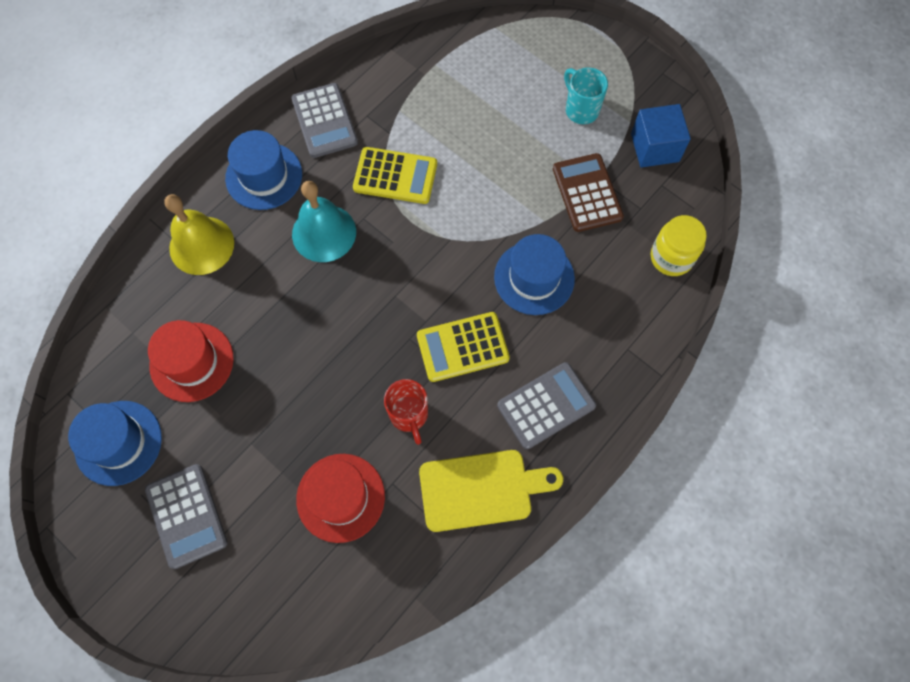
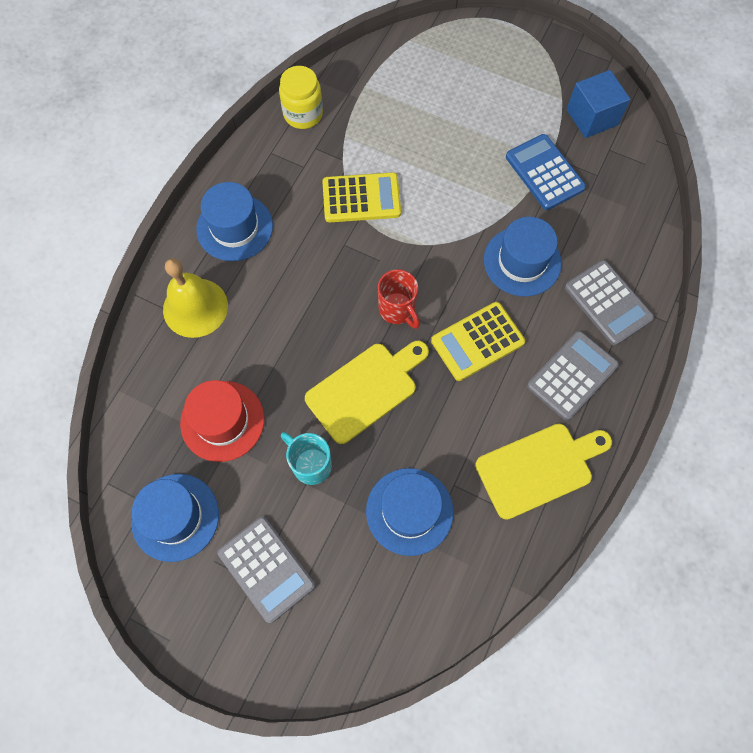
camera: 15 degrees left, 0 degrees up
(324, 121) = (276, 162): grey calculator -> grey calculator (608, 303)
(324, 233) = (311, 267): turquoise bell -> none
(337, 367) = (365, 389): none -> yellow cutting board
(340, 497) = (409, 511): red hat -> blue hat
(409, 415) = (448, 417): red mug -> red mug (397, 310)
(581, 109) = (513, 98): turquoise mug -> turquoise mug (310, 464)
(587, 193) = (544, 172): brown calculator -> blue calculator
(671, 257) = (640, 213): yellow jar -> yellow jar (303, 114)

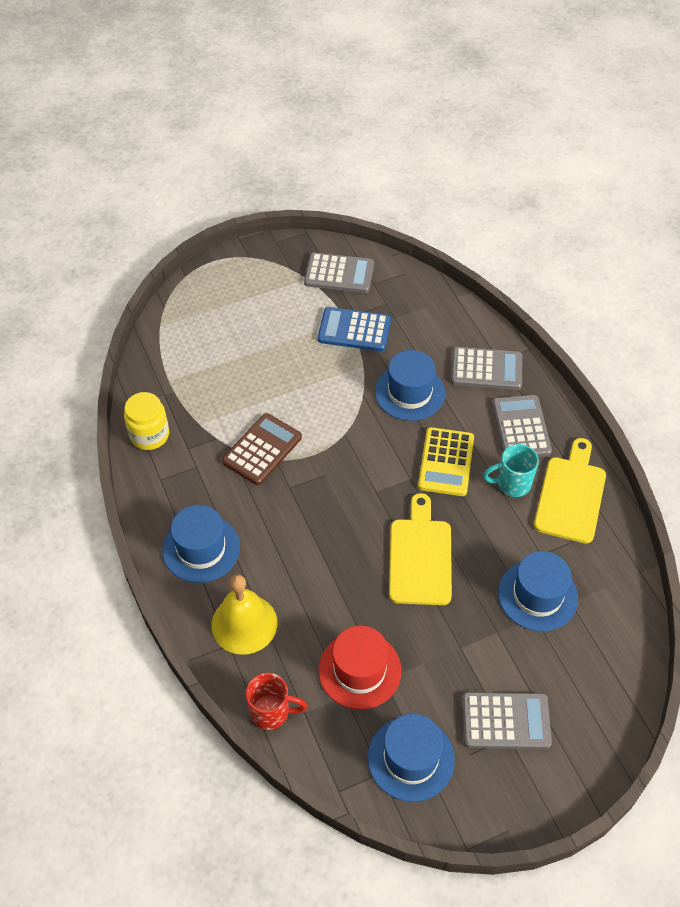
camera: 50 degrees left, 15 degrees down
(310, 464) = (448, 634): turquoise mug -> turquoise mug (512, 484)
(361, 198) = (262, 449): yellow calculator -> brown calculator
(397, 310) = (376, 492): red mug -> red mug (271, 712)
(592, 117) = (339, 274): blue cube -> grey calculator

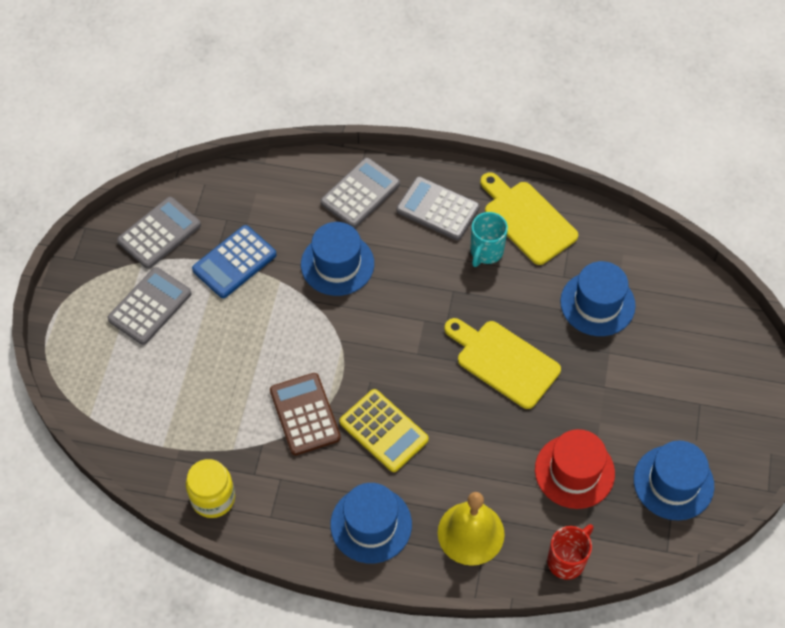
camera: 55 degrees left, 5 degrees up
(446, 462) = (429, 284): yellow calculator -> yellow calculator (384, 431)
(505, 721) = (686, 397): grey calculator -> grey calculator (150, 306)

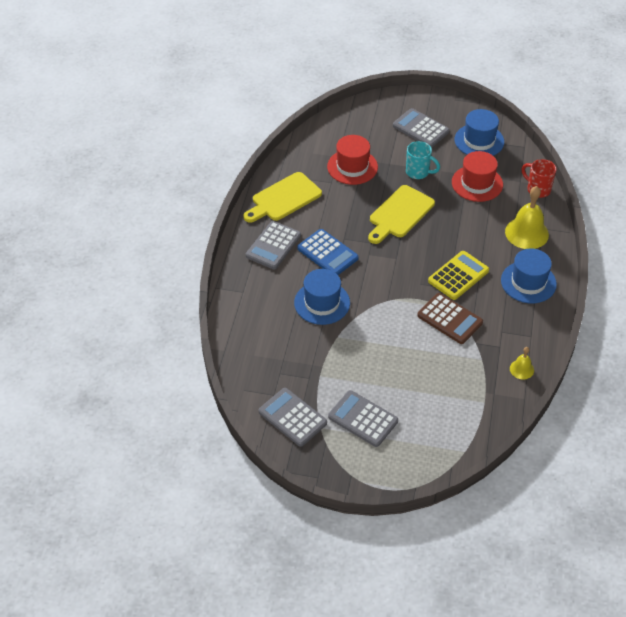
camera: 90 degrees left, 10 degrees down
(213, 498) = (521, 369): yellow jar -> yellow bell
(234, 262) = (320, 366): blue calculator -> blue calculator (327, 253)
(305, 414) = (449, 319): brown calculator -> brown calculator turned 120 degrees counterclockwise
(360, 193) = (257, 290): grey calculator -> grey calculator (420, 129)
(486, 252) = (311, 220): turquoise mug -> turquoise mug (418, 172)
(597, 303) = (352, 167): blue hat -> red hat

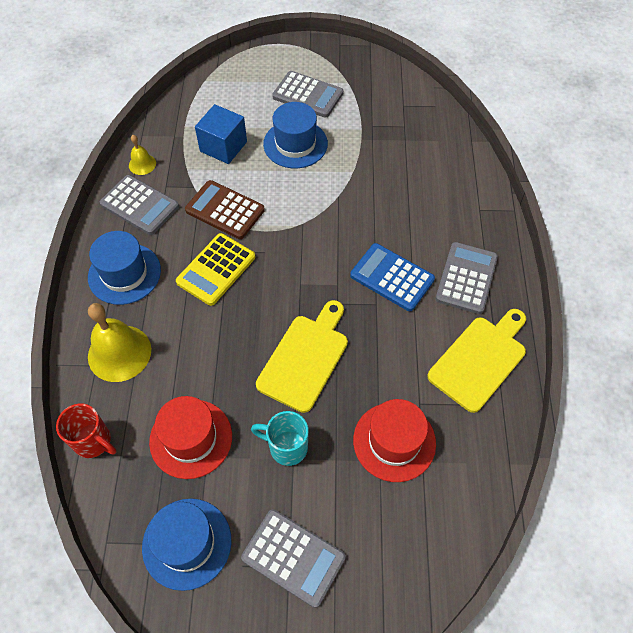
camera: 170 degrees right, 10 degrees up
(292, 417) = (377, 87): grey calculator -> grey calculator (140, 205)
(322, 303) = (381, 209): blue hat -> blue hat (295, 144)
(448, 376) = (223, 146): none -> blue cube

